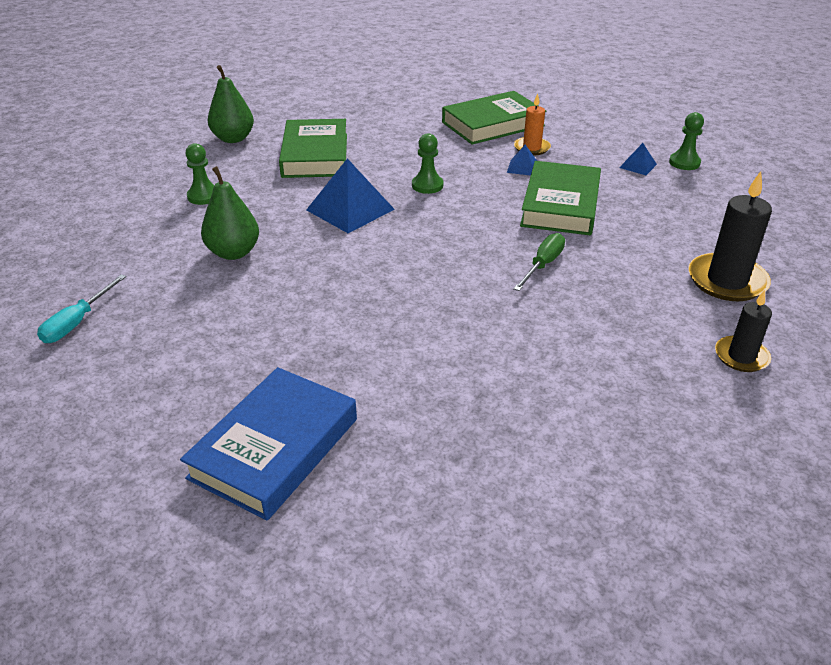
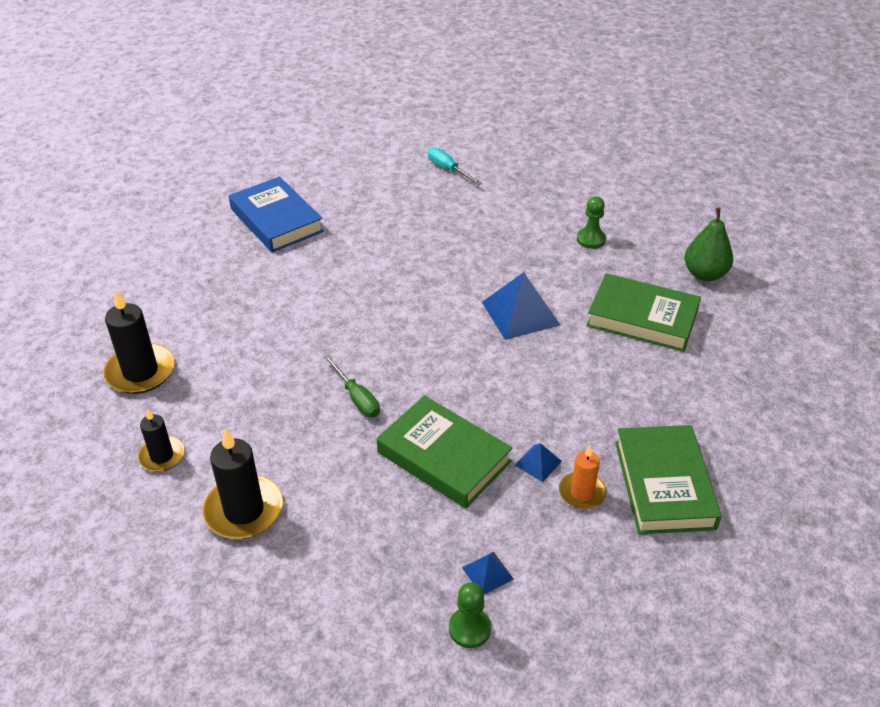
camera: 115 degrees right, 5 degrees up
(233, 252) = (490, 240): green pear -> none
(427, 185) = (537, 375): green pawn -> none
(666, 436) = (140, 372): none -> black candle

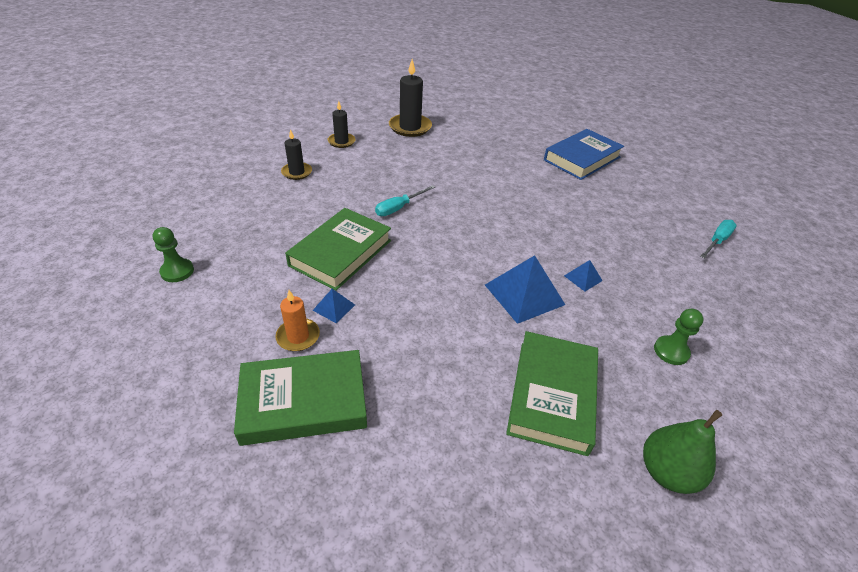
camera: 80 degrees right, 0 degrees up
(244, 510) = (297, 172): black candle -> black candle, size x0.60
(356, 398) = (399, 208): green screwdriver -> turquoise screwdriver
(487, 573) = (224, 279): blue pyramid -> blue pyramid (583, 278)

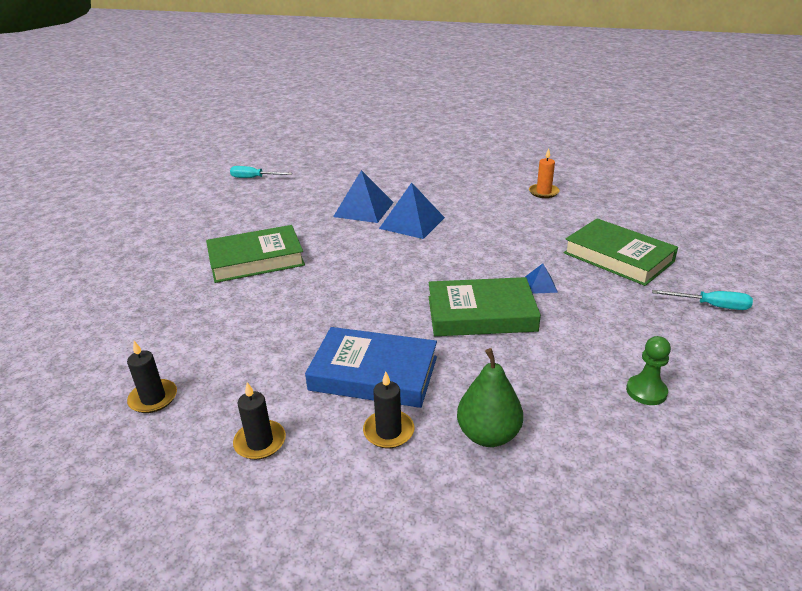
camera: 120 degrees left, 10 degrees down
(298, 336) = (586, 285): orange candle -> orange candle (543, 192)
(399, 208) = (371, 316): turquoise screwdriver -> turquoise screwdriver (711, 306)
(410, 127) = (153, 398): black candle -> black candle, size x0.60
(552, 395) = (484, 195): green book -> green book (256, 259)
(582, 159) = (152, 251): blue book -> blue book (373, 373)
(583, 278) = (363, 209): blue pyramid -> blue pyramid, size x2.03
(667, 472) = (485, 164): green pear -> green pear (488, 435)
(671, 351) = (399, 175): green pawn -> none

